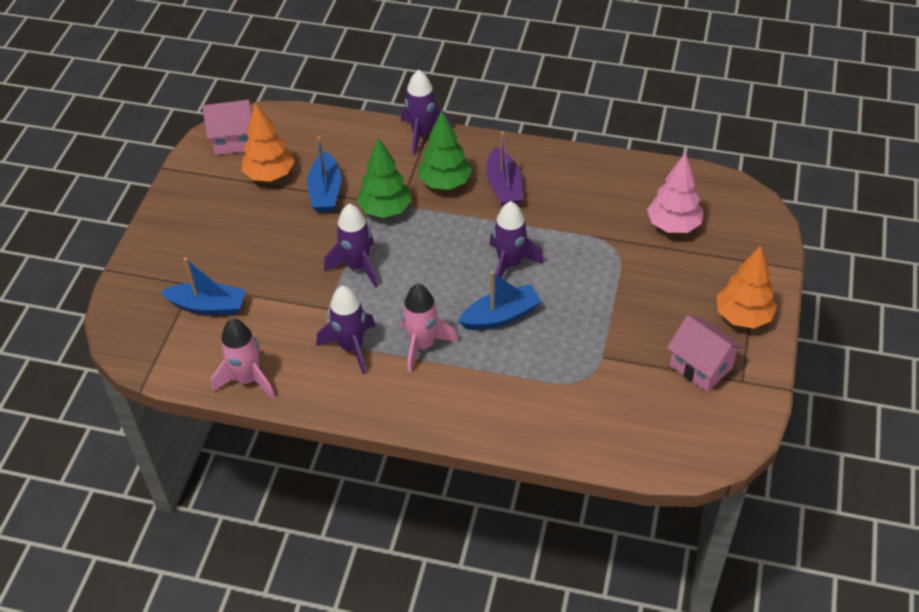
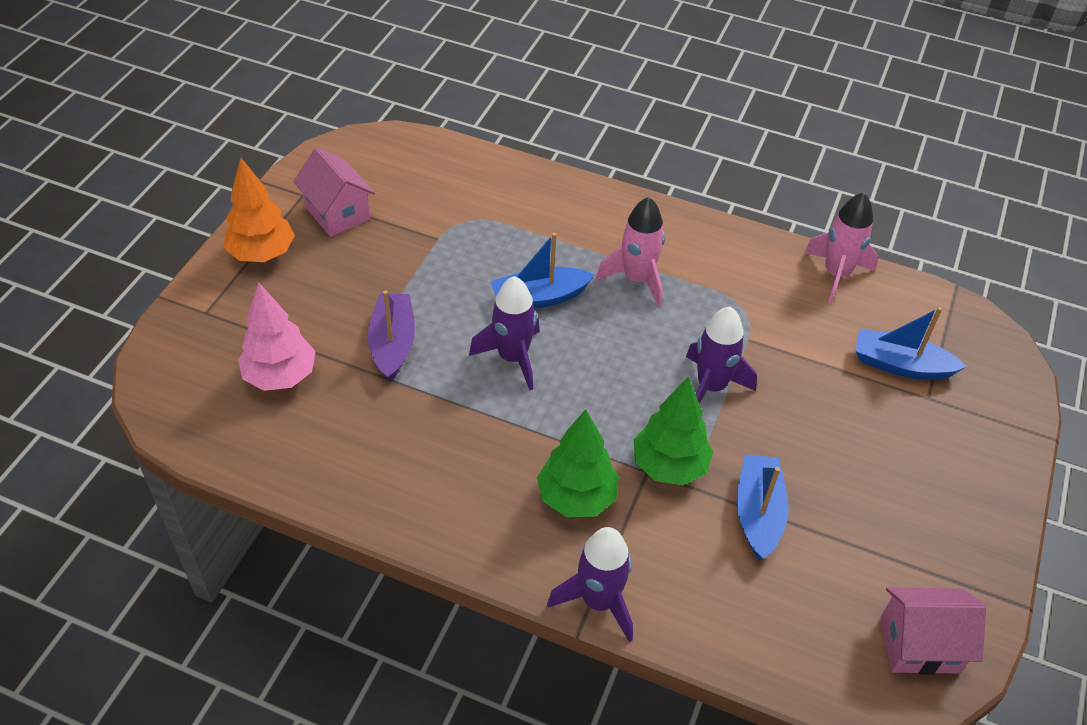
camera: 175 degrees left, 0 degrees up
(270, 175) = (848, 560): orange tree -> none
(351, 347) = (719, 290): purple rocket -> none
(504, 186) = (490, 476): purple boat -> purple boat (393, 344)

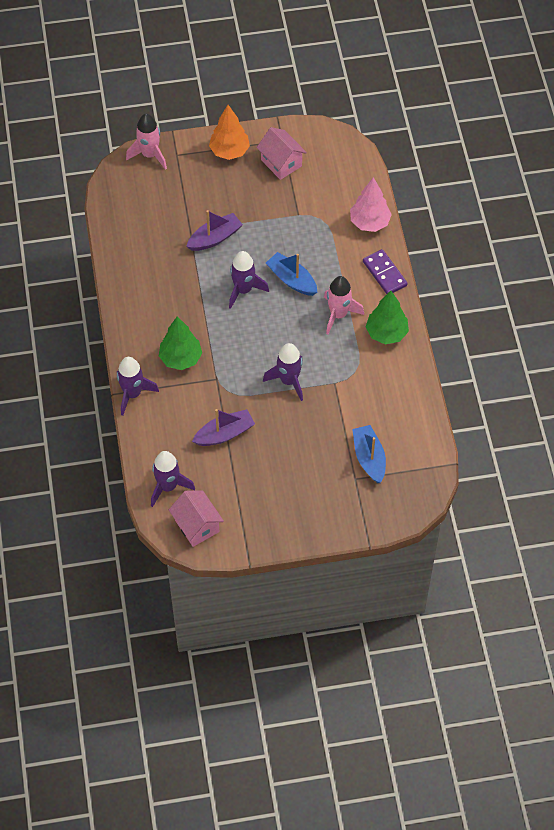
camera: 60 degrees right, 10 degrees up
(280, 376) = (162, 207): pink tree -> pink tree (369, 222)
(337, 213) = (281, 163): pink house -> pink house turned 60 degrees counterclockwise
(607, 205) = (384, 273): none -> purple domino
(669, 466) = (226, 386): green tree -> green tree (386, 333)
(758, 513) = (224, 434): blue boat -> purple boat
(818, 647) = (168, 486): none -> purple rocket
(836, 274) = (416, 403): pink rocket -> pink rocket (149, 155)

